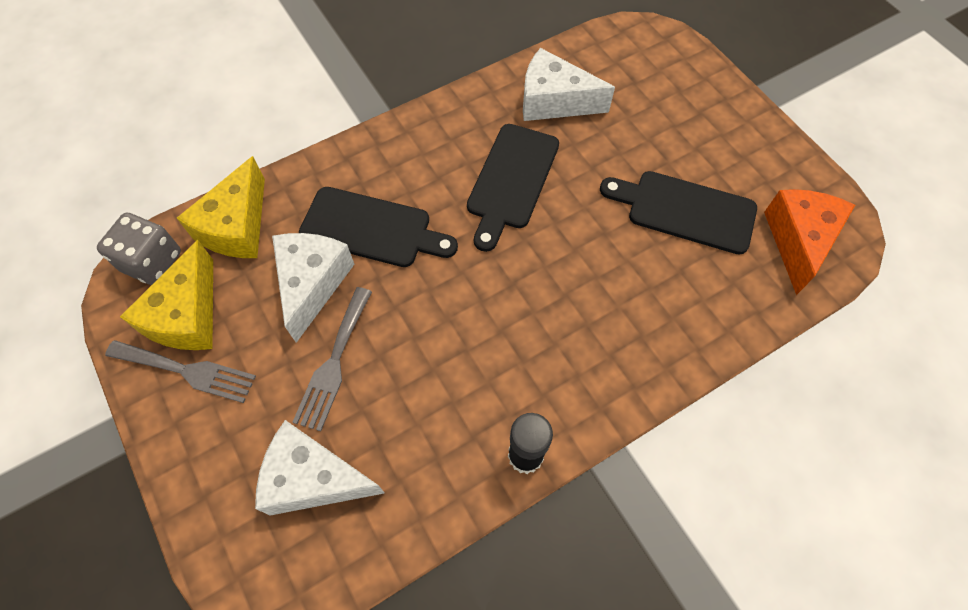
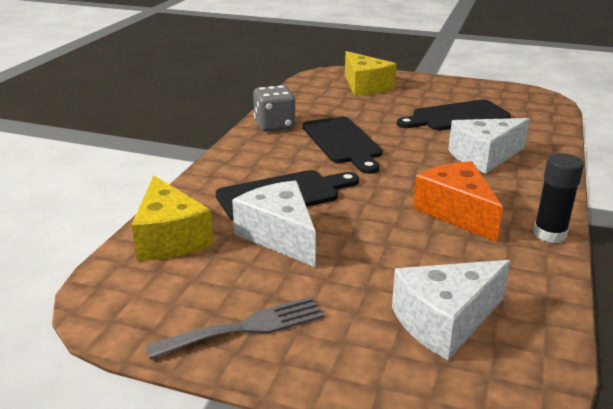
camera: 40 degrees left, 35 degrees down
(152, 261) = (114, 289): grey dice -> grey dice (274, 125)
(187, 315) = (197, 299): yellow cheese -> yellow cheese (365, 86)
(334, 363) = (360, 262): grey fork -> none
(554, 101) = (316, 109): white cheese -> white cheese (484, 157)
(798, 241) = (525, 105): orange cheese -> orange cheese (456, 212)

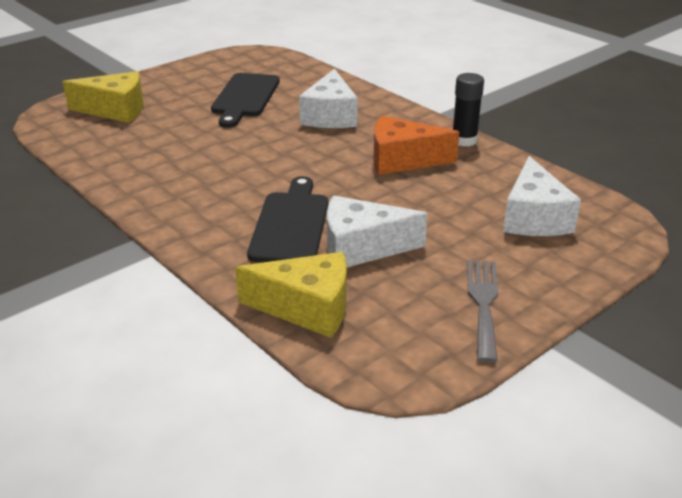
camera: 60 degrees left, 5 degrees up
(274, 125) = (136, 184): grey dice -> none
(343, 142) = (224, 163): black cutting board -> none

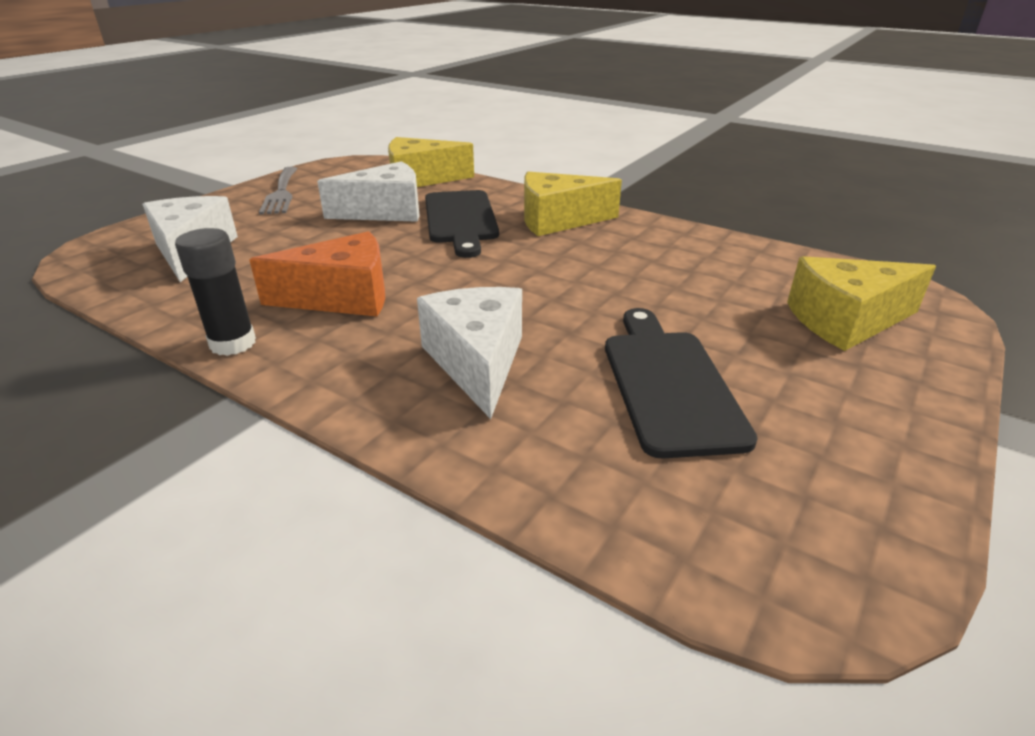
camera: 165 degrees right, 0 degrees up
(202, 210) = (558, 220): none -> yellow cheese

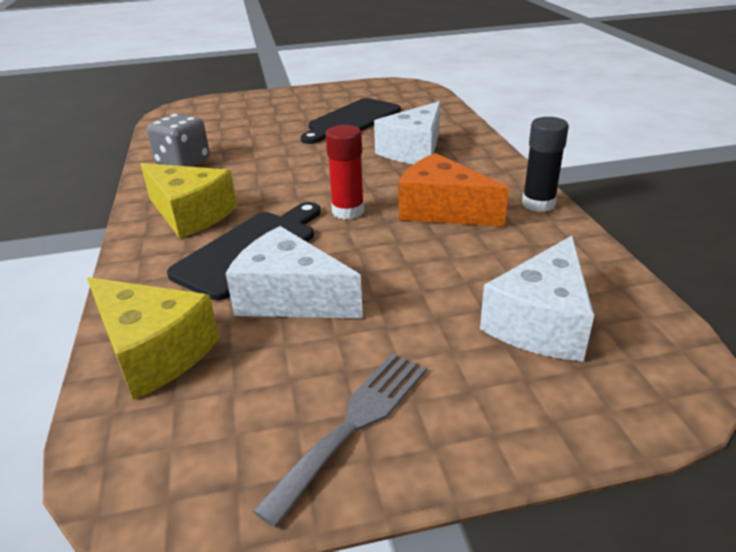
camera: 135 degrees left, 0 degrees up
(434, 265) = (348, 211): none -> red glue stick
(686, 247) = (183, 162): none -> grey dice
(846, 321) = (233, 113): yellow cheese -> none

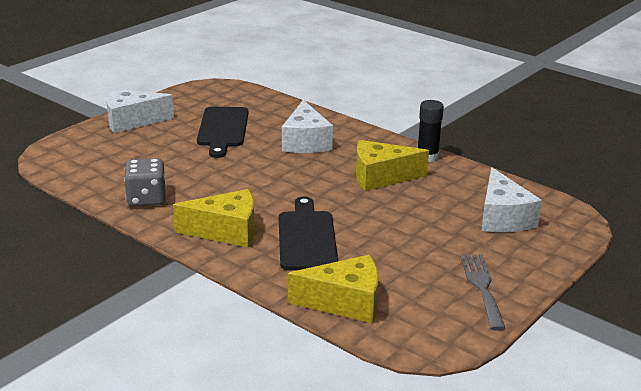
camera: 40 degrees left, 5 degrees down
(290, 298) = (372, 252): white cheese -> white cheese (131, 121)
(348, 211) = (327, 195): red glue stick -> none
(442, 210) = (381, 177): orange cheese -> yellow cheese

